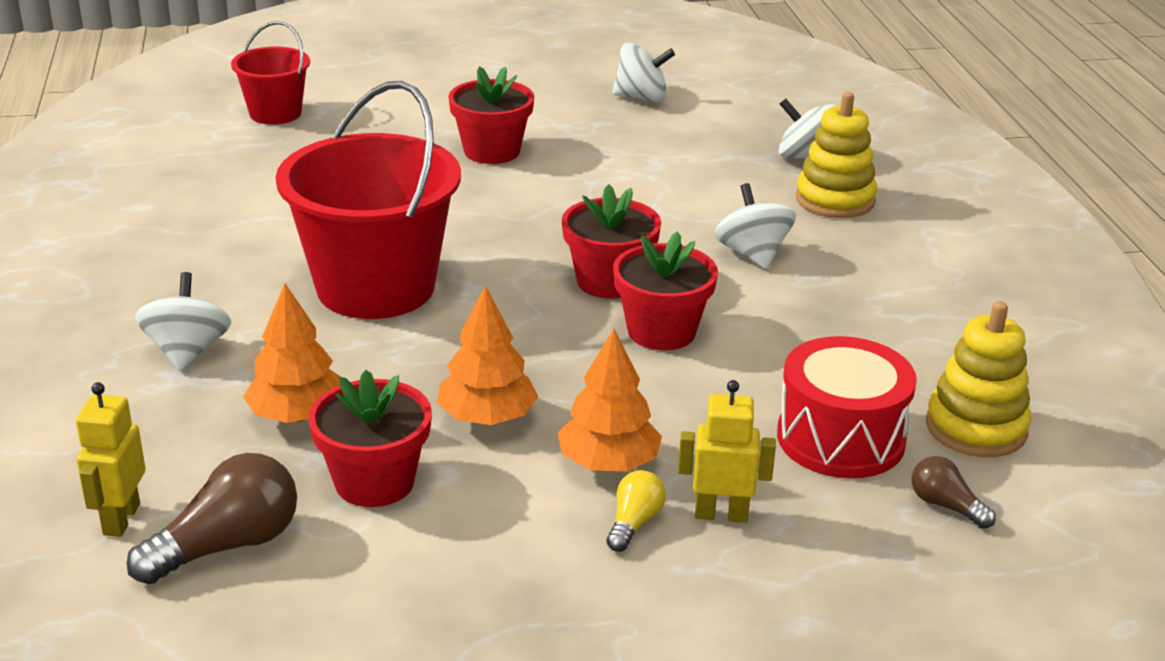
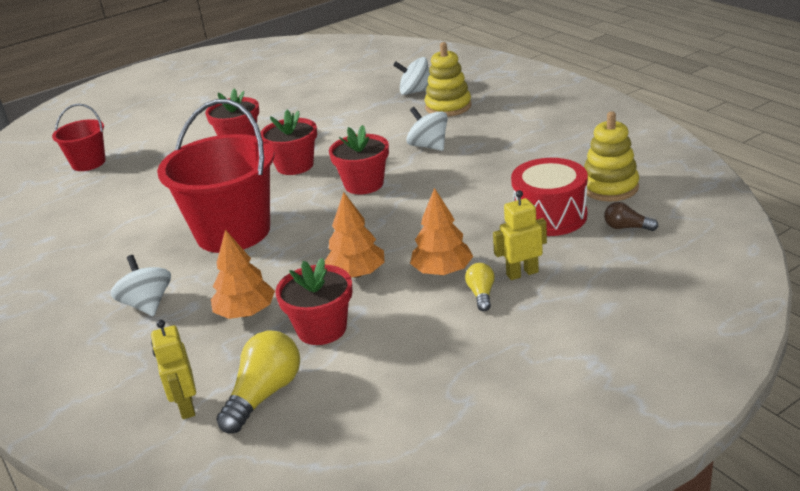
camera: 20 degrees left, 0 degrees up
(227, 546) = (265, 394): brown light bulb -> yellow light bulb
(641, 97) = (301, 90): white spinning top -> none
(661, 331) = (414, 198): red flower pot -> red flower pot (295, 166)

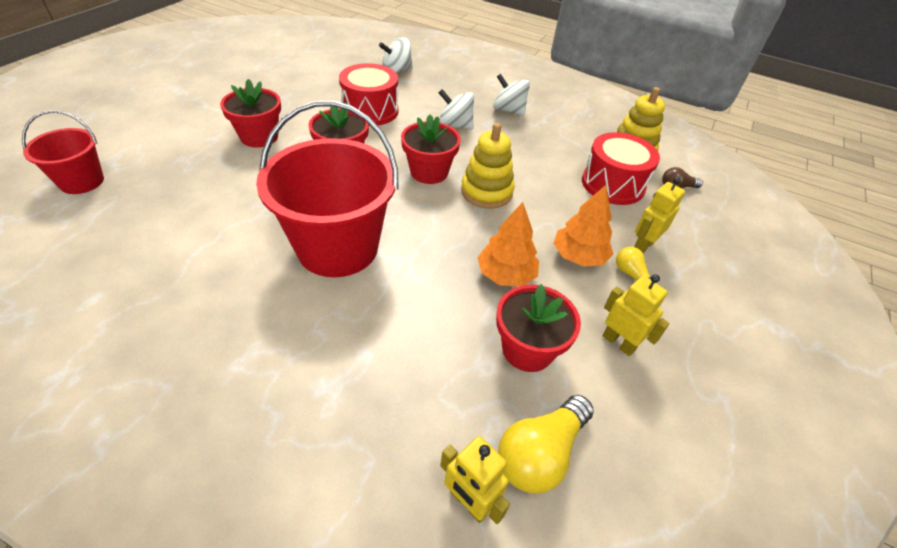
camera: 35 degrees left, 15 degrees up
(147, 305) = (308, 366): white spinning top -> white spinning top (508, 110)
(246, 313) = (433, 349): orange tree -> none
(265, 394) = (540, 453): yellow light bulb -> yellow light bulb turned 135 degrees counterclockwise
(356, 127) = (370, 110): none -> red drum
(410, 341) = (618, 343): none -> yellow robot
(448, 107) = (438, 85): yellow stacking toy -> yellow stacking toy (486, 192)

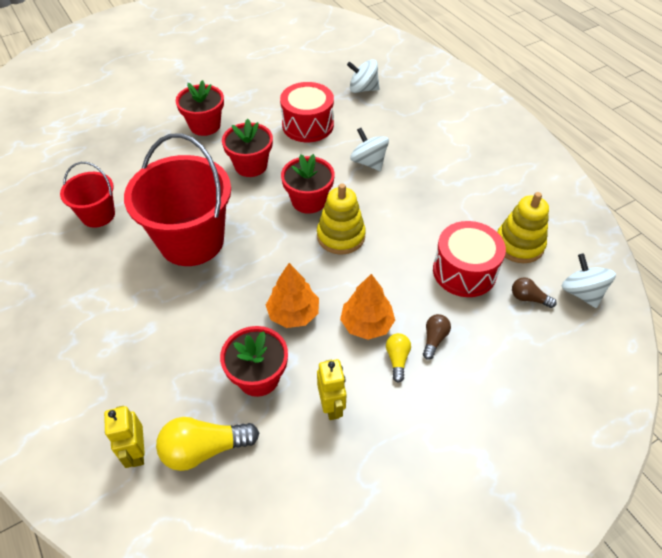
camera: 35 degrees right, 5 degrees up
(82, 181) = (72, 128): red bucket -> red bucket (98, 215)
(508, 110) = (433, 161): white spinning top -> white spinning top (581, 292)
(643, 246) = (434, 339): yellow robot -> brown light bulb

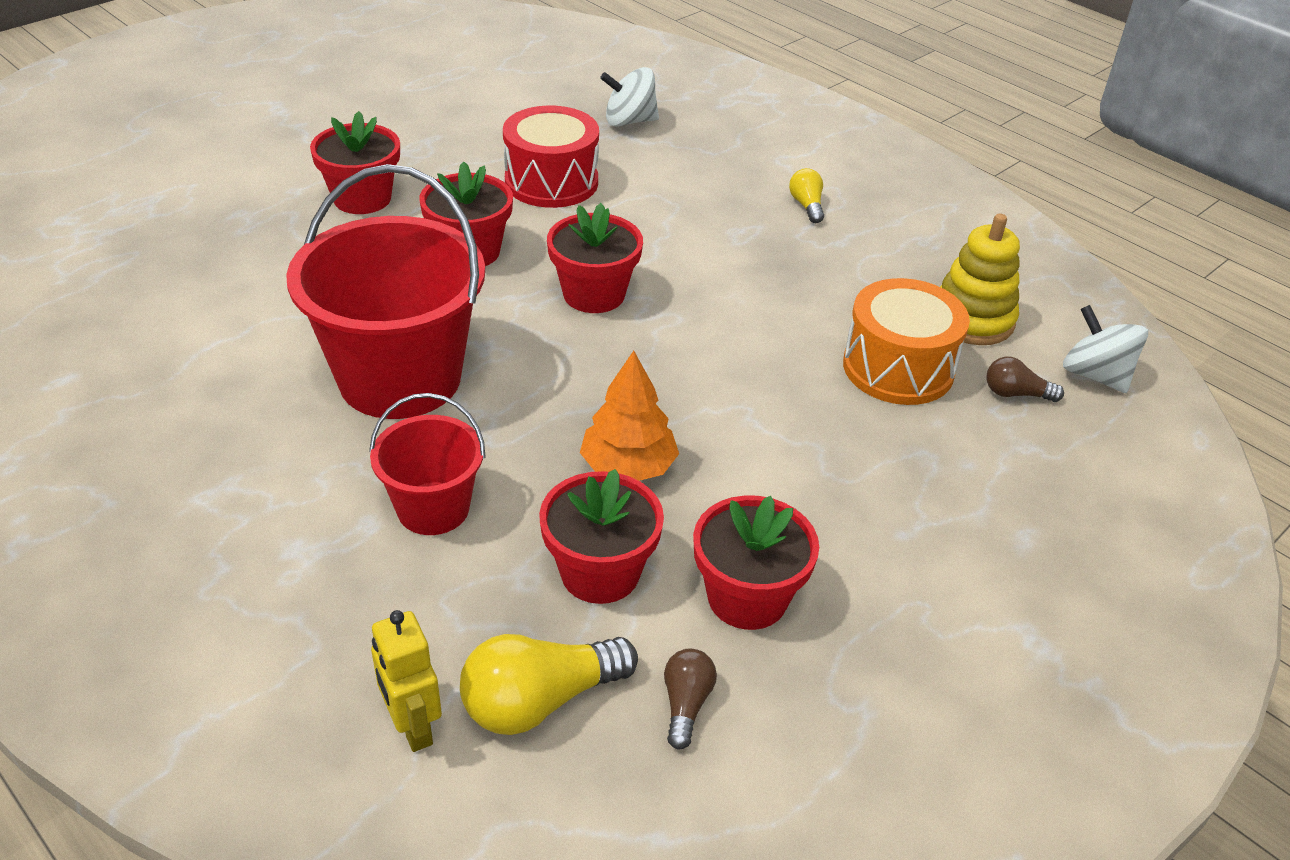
camera: 15 degrees left, 10 degrees down
(98, 215) = (202, 357): red bucket -> red bucket (433, 508)
(331, 406) = (747, 598): yellow robot -> red flower pot
(341, 236) = (670, 341): yellow stacking toy -> none
(366, 324) = (762, 465): orange tree -> none
(368, 162) = (678, 227): white spinning top -> none
(397, 359) = (834, 510): yellow light bulb -> yellow light bulb (807, 205)
(434, 339) = (885, 472): brown light bulb -> brown light bulb (686, 704)
(464, 271) = (898, 368): red drum -> orange drum

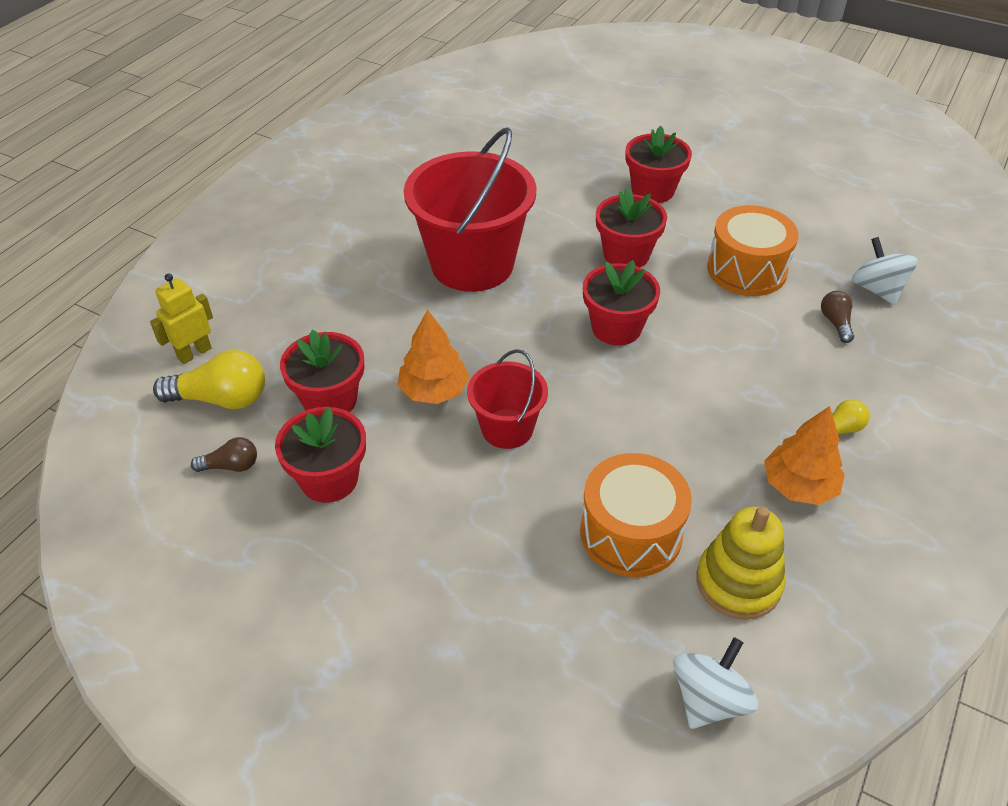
camera: 75 degrees right, 5 degrees up
(433, 508) = (360, 313): red bucket -> red bucket (507, 429)
(540, 701) = (221, 399): yellow light bulb -> yellow light bulb turned 135 degrees clockwise
(551, 182) = (746, 270): red drum -> orange drum
(867, 250) = (799, 486): none -> orange tree
(1015, 394) = (641, 629): brown light bulb -> brown light bulb (835, 323)

